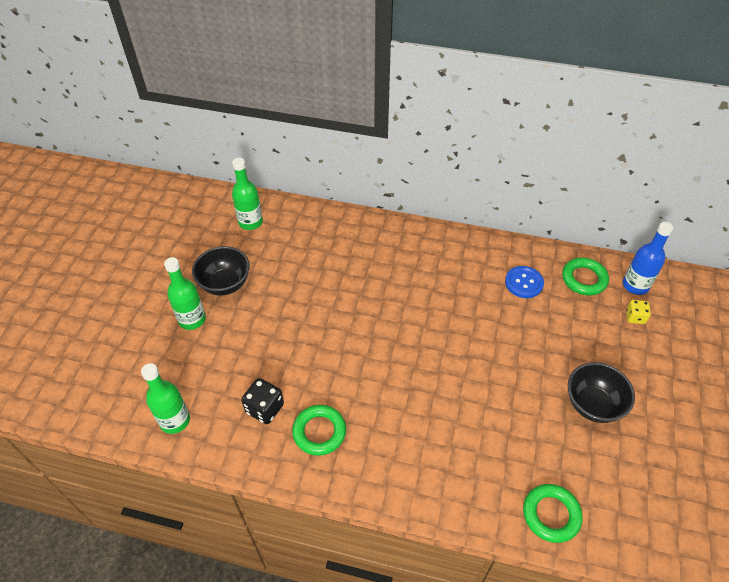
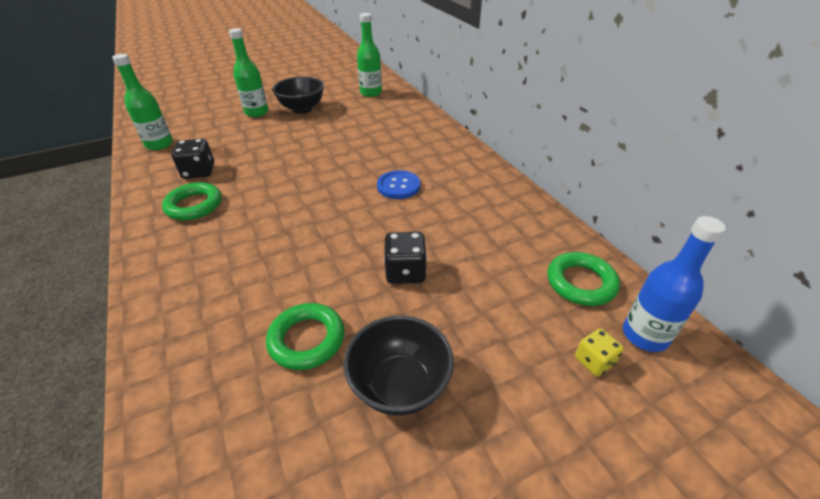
camera: 50 degrees right, 10 degrees down
(510, 349) = (405, 272): none -> black dice
(524, 283) = (506, 240): blue button -> blue button (398, 186)
(551, 514) = (189, 425): green ring -> green ring (307, 339)

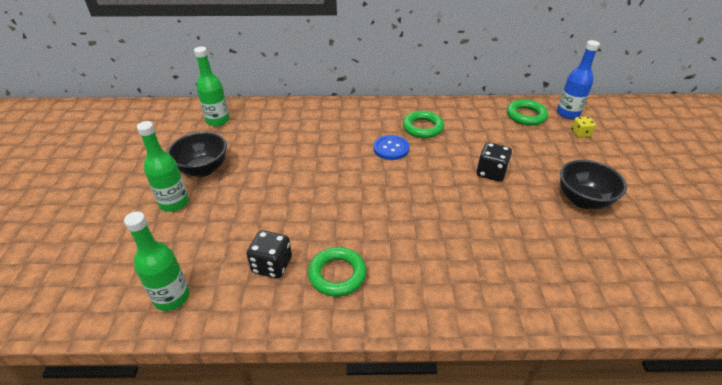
camera: 65 degrees left, 0 degrees up
(307, 339) = (538, 230): green ring -> green ring (422, 128)

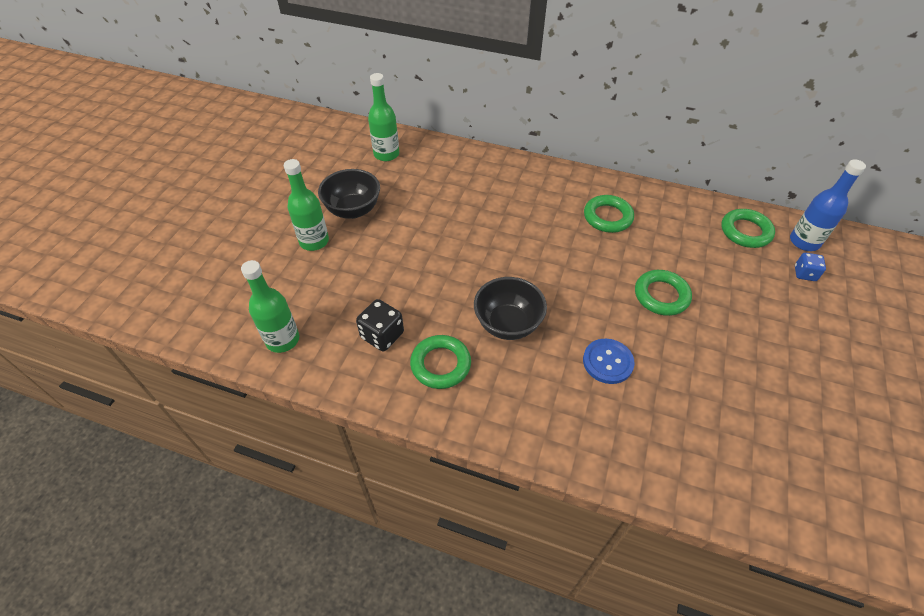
camera: 20 degrees right, 10 degrees up
(391, 148) = (558, 235): blue button -> blue button (607, 362)
(491, 172) = (661, 295): black dice -> green ring
(580, 133) = (804, 274): yellow dice -> blue dice
(583, 200) = (756, 361): black bowl -> black bowl (508, 324)

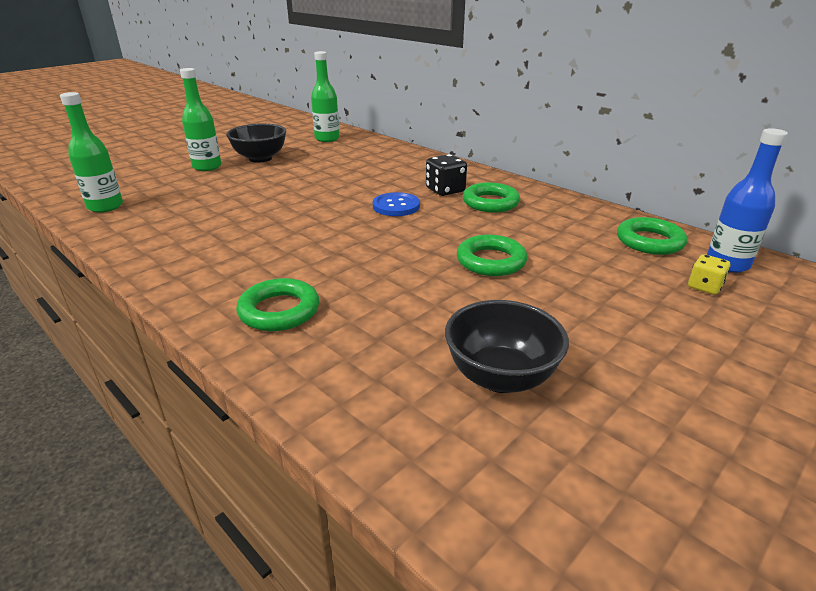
camera: 25 degrees right, 20 degrees down
(382, 335) = (183, 222): black dice -> black dice (445, 190)
(440, 364) = (206, 249): green ring -> green ring (279, 311)
(508, 324) = (302, 242): black bowl -> black bowl (500, 377)
(607, 362) = (371, 290): blue button -> blue button (396, 206)
(804, 274) = (704, 287): blue dice -> yellow dice

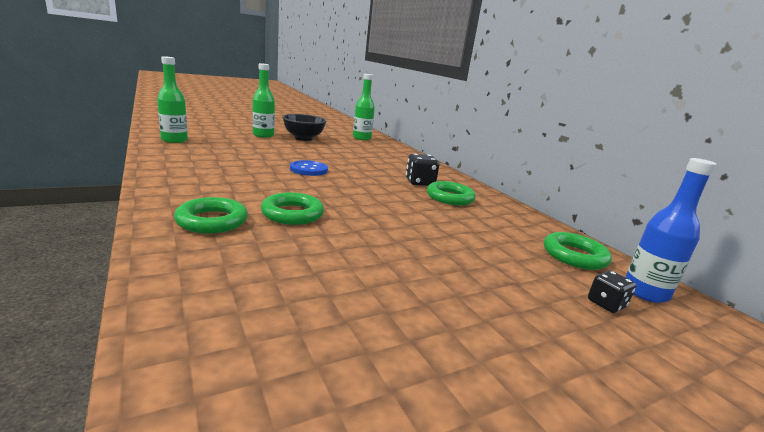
camera: 15 degrees right, 10 degrees down
(396, 206) = (371, 183): blue button -> blue button (308, 169)
(491, 261) = (413, 233): green ring -> green ring (292, 214)
(500, 377) = (337, 316): black bowl -> none
(704, 287) = (606, 304): yellow dice -> black dice

